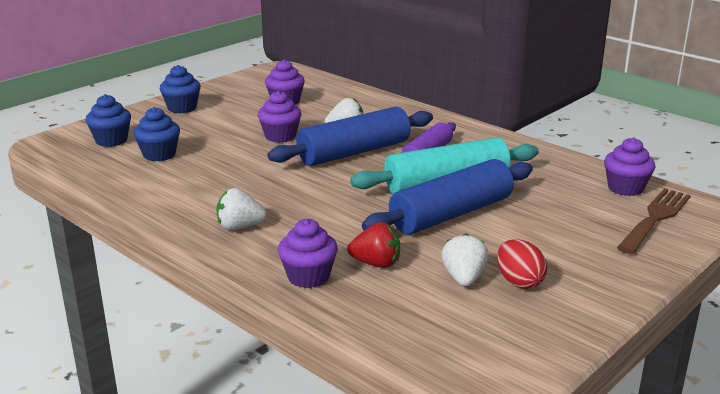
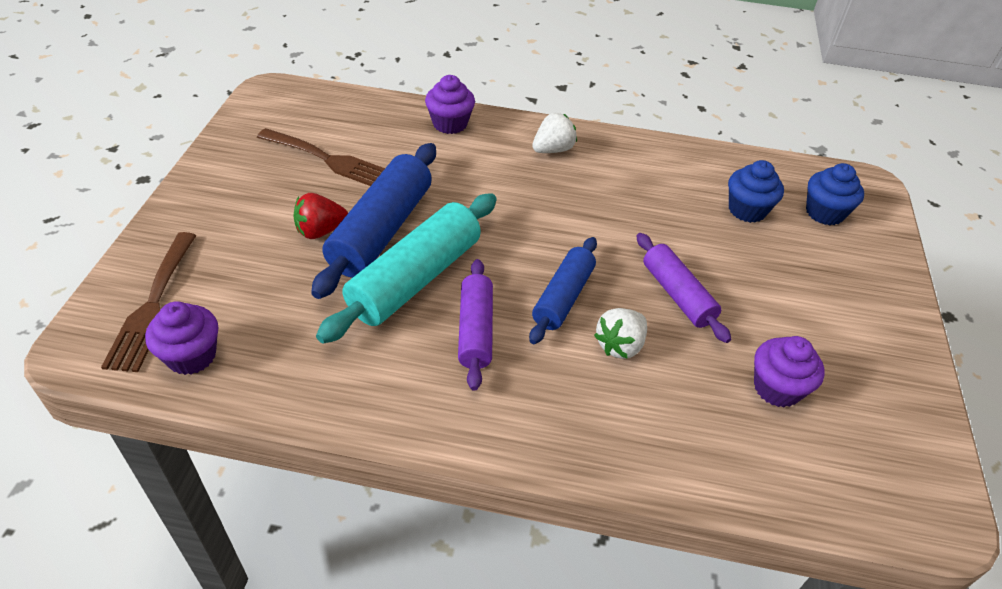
camera: 145 degrees right, 20 degrees up
(182, 108) = (866, 307): blue cupcake -> none
(280, 136) = (677, 295): purple cupcake -> purple rolling pin
(354, 152) = (563, 297): blue rolling pin -> blue rolling pin, size x0.62
(376, 263) = (409, 151): red strawberry -> red strawberry (320, 231)
(463, 278) = (329, 160): white strawberry -> brown fork
(519, 282) = (281, 171): red egg -> none

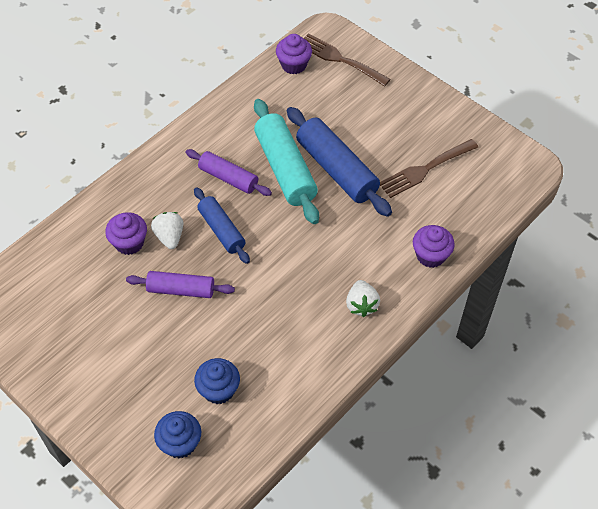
camera: 125 degrees right, 10 degrees up
(320, 231) = (355, 141): red strawberry -> none
(777, 388) = (87, 292): purple cupcake -> purple cupcake (129, 243)

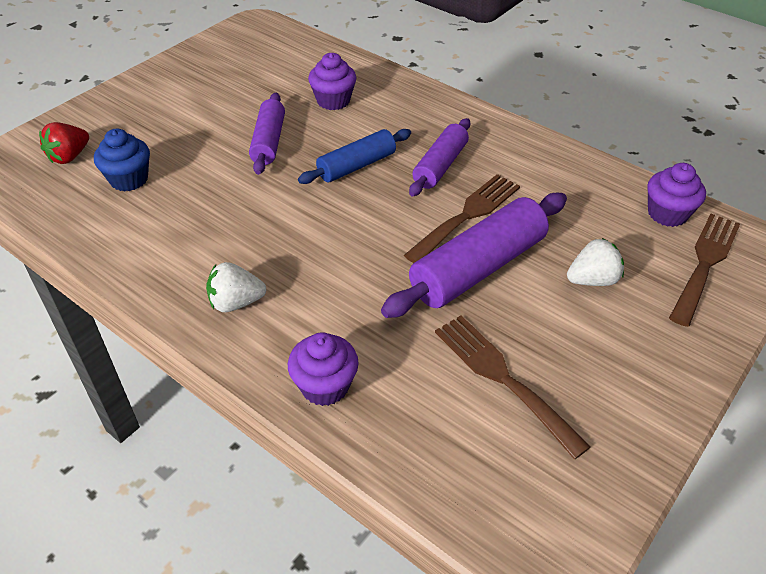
camera: 85 degrees right, 10 degrees down
(169, 237) = (343, 127): white strawberry -> white strawberry (592, 280)
(180, 443) = (69, 157): blue cupcake -> red strawberry
(285, 169) = (467, 215): turquoise rolling pin -> brown fork
(336, 169) = (478, 268): blue rolling pin -> purple rolling pin

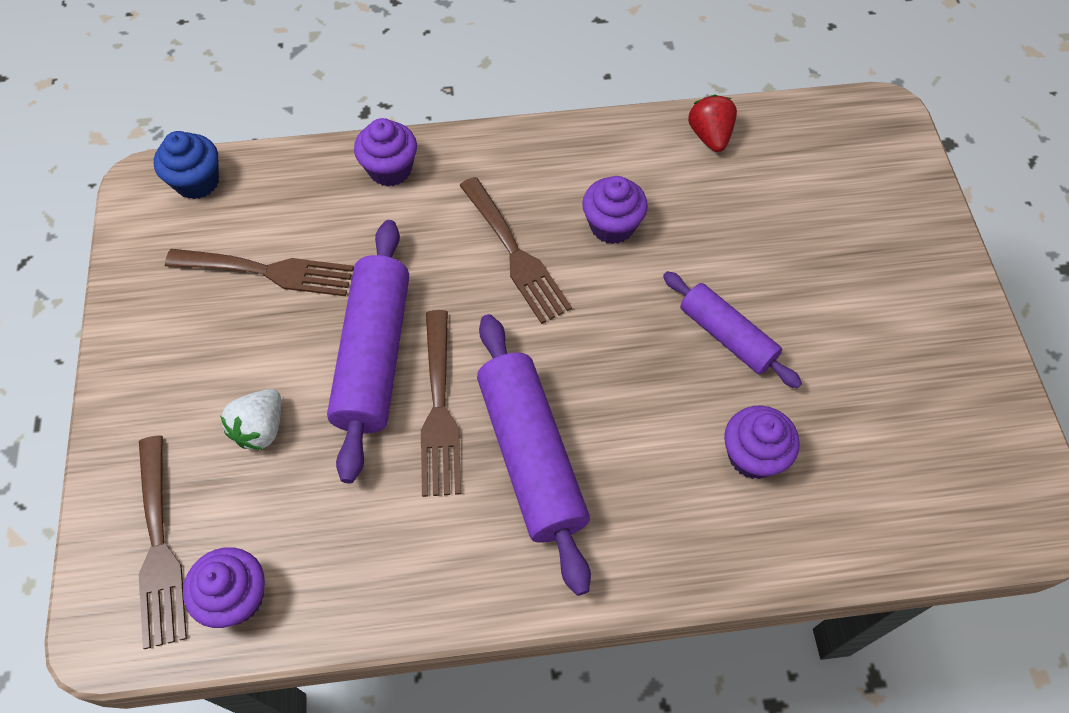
camera: 135 degrees right, 15 degrees up
(69, 157) = (849, 170): red strawberry -> red strawberry (710, 136)
(129, 179) = (766, 193): blue cupcake -> blue cupcake (197, 182)
(236, 302) = (525, 172): white strawberry -> none
(237, 229) = (612, 226): none -> purple cupcake
(317, 258) = (515, 254): none -> brown fork
(356, 166) = (608, 380): blue rolling pin -> none
(440, 165) = (531, 456): purple rolling pin -> purple rolling pin, size x1.62

